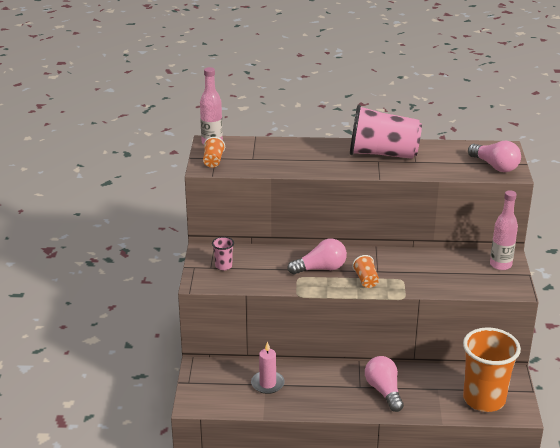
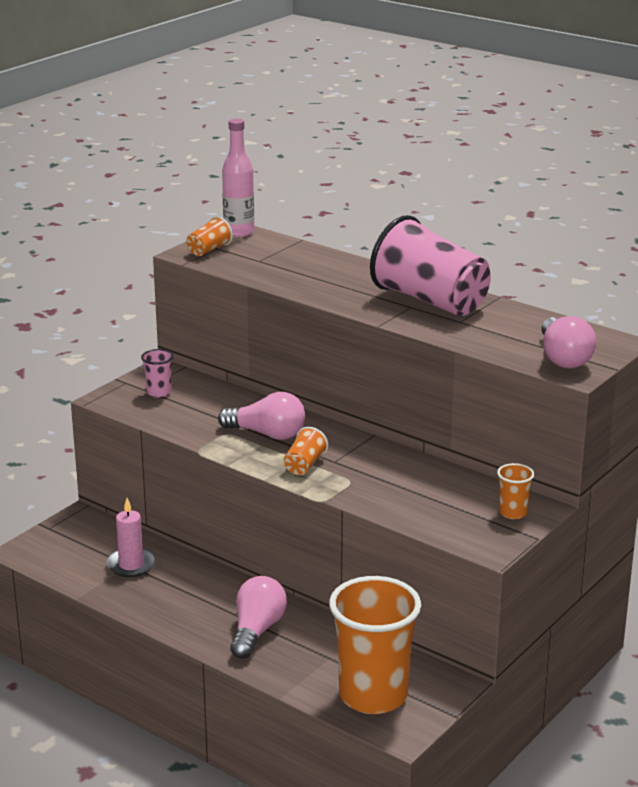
camera: 35 degrees right, 5 degrees down
(500, 265) = (513, 513): pink bottle -> orange cup

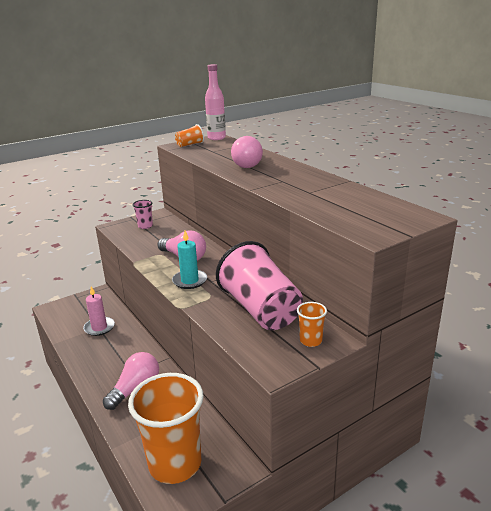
camera: 20 degrees right, 0 degrees up
(304, 465) = (190, 281): orange cup -> turquoise candle
(430, 301) = (298, 179): pink cup -> pink cup (260, 310)
(563, 358) = (370, 223): pink light bulb -> pink light bulb (249, 164)

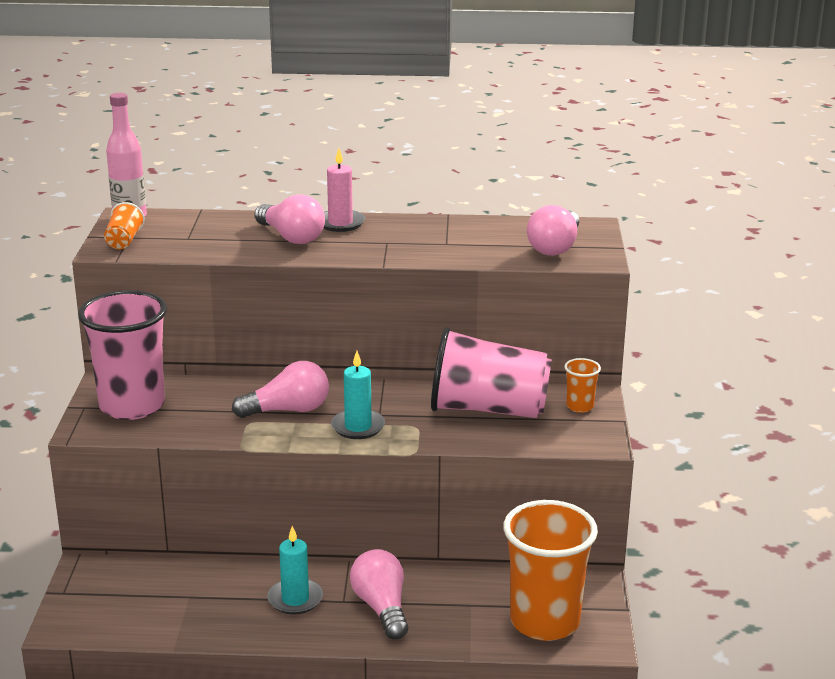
camera: 55 degrees left, 0 degrees up
(99, 328) = (192, 595): pink candle -> pink candle (340, 223)
(120, 357) = (295, 599): none -> turquoise candle
(145, 226) = (132, 406): pink cup -> pink cup, size x2.36
(364, 217) = (555, 247): none -> pink light bulb

